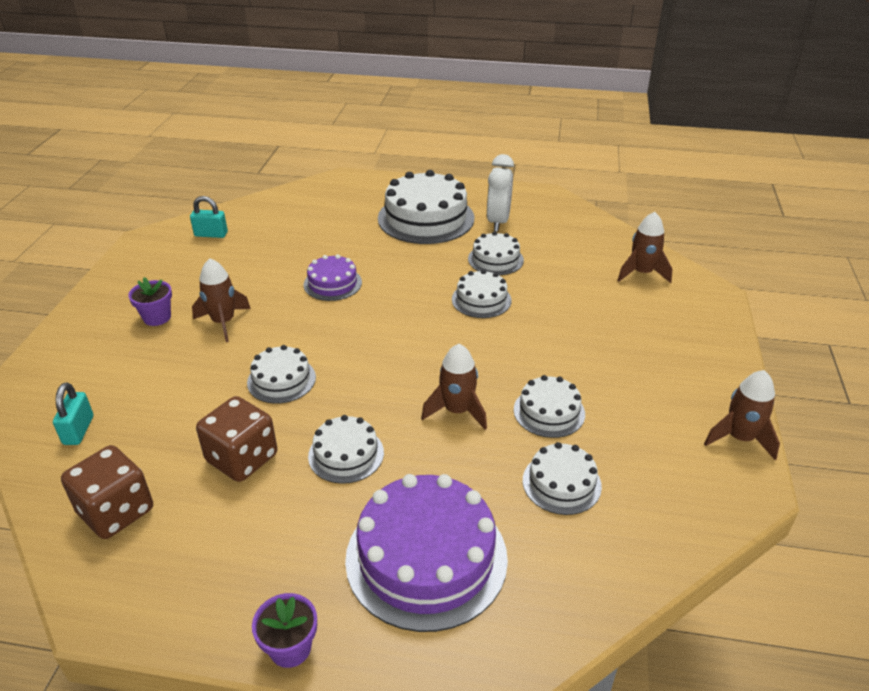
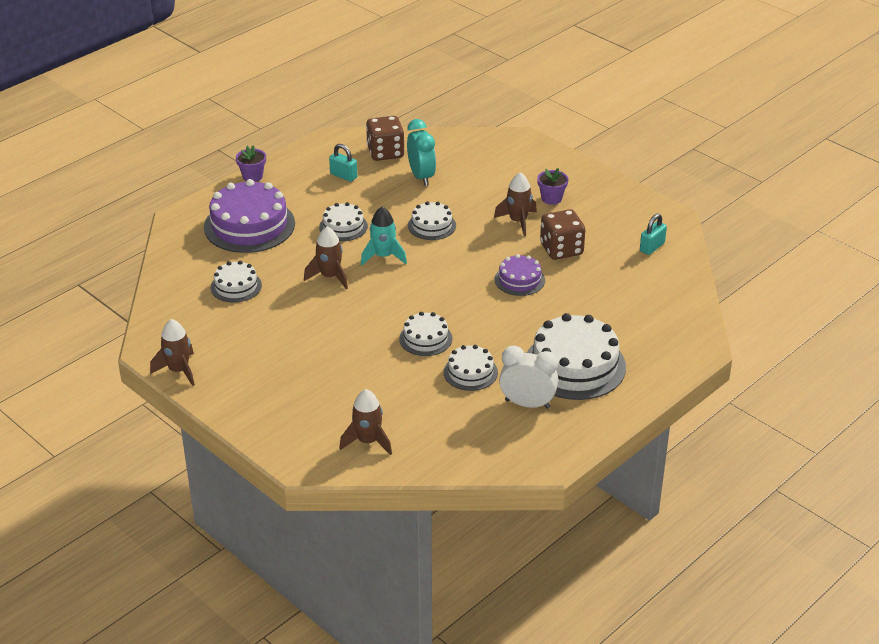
camera: 125 degrees right, 0 degrees up
(78, 430) = (462, 153): turquoise padlock -> turquoise padlock (343, 176)
(168, 440) = (421, 177): none -> turquoise clock
(242, 458) = (380, 195): brown dice -> brown dice (561, 249)
(377, 388) = (383, 256): none -> turquoise rocket
(498, 222) = (527, 404): white clock -> white clock turned 150 degrees clockwise
(549, 412) = (287, 310): white cake -> none

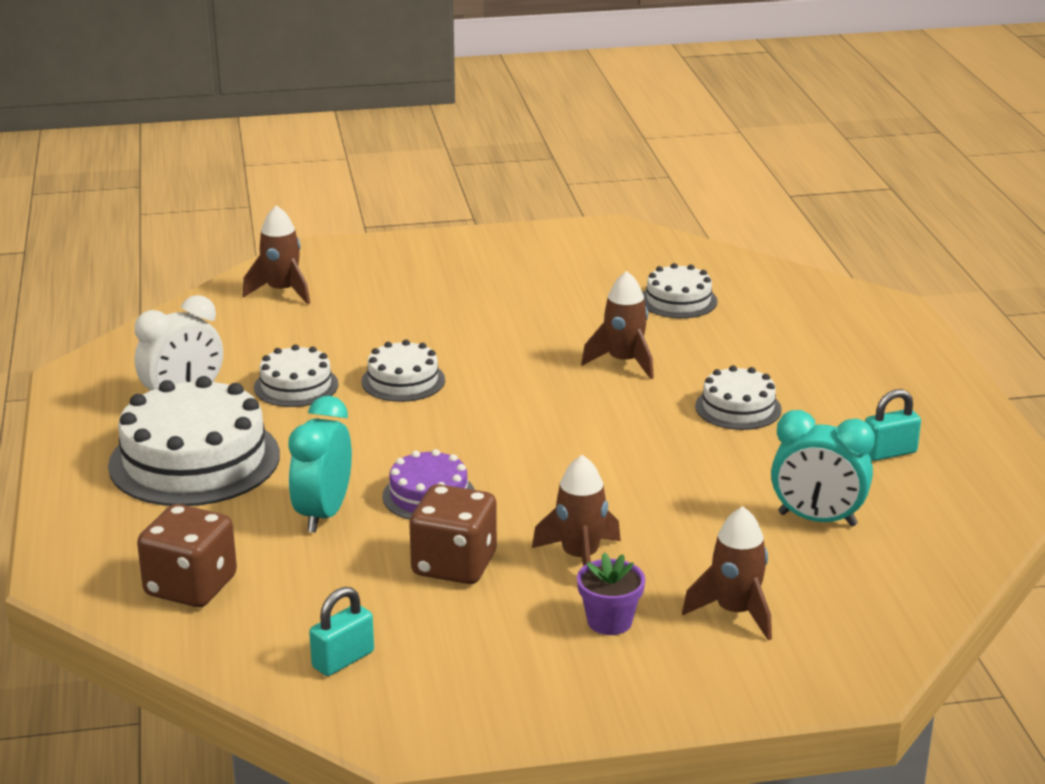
camera: 125 degrees right, 10 degrees down
(178, 370) = (553, 233): brown rocket -> brown rocket (735, 612)
(249, 225) = (818, 345): purple cake -> none
(252, 176) = (958, 382): purple flower pot -> none
(383, 256) = (624, 413): turquoise rocket -> none
(385, 152) = (932, 514): brown dice -> brown dice (191, 586)
(431, 225) = (659, 477): white cake -> none
(569, 301) = (323, 514): none -> turquoise clock
(652, 247) = (343, 659): turquoise padlock -> turquoise padlock turned 60 degrees clockwise

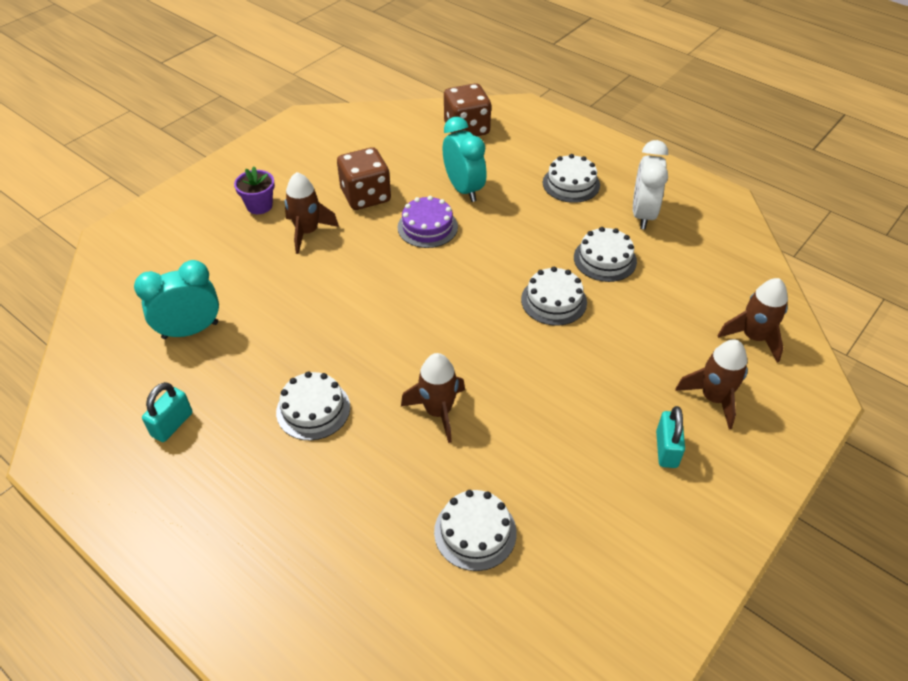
camera: 140 degrees right, 20 degrees up
(194, 460) = (571, 184): white cake -> white cake, size x0.53
(343, 659) = (360, 133): turquoise padlock -> turquoise padlock (666, 449)
(735, 612) = (199, 242): brown rocket -> brown rocket (713, 398)

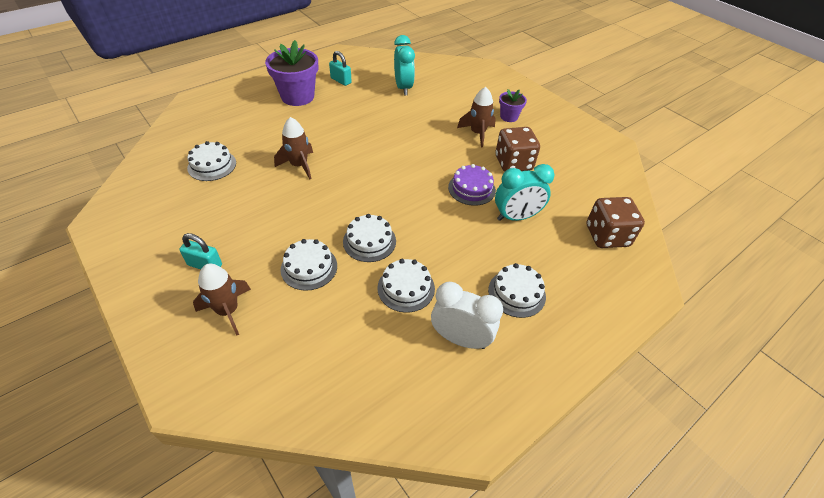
camera: 100 degrees right, 0 degrees up
(239, 477) = (297, 96): none -> purple flower pot
(313, 409) = (326, 121): white cake -> white cake (309, 267)
(753, 337) = (271, 369): brown rocket -> none

